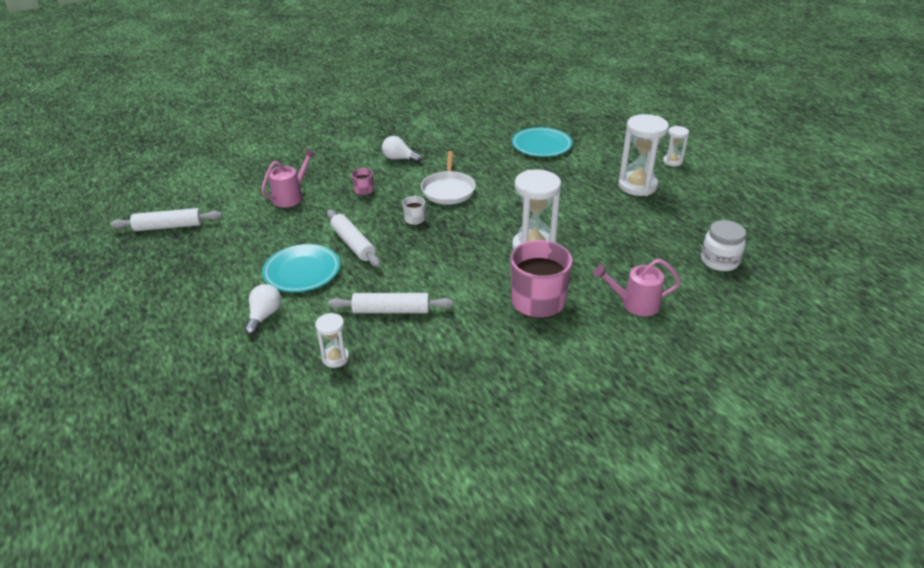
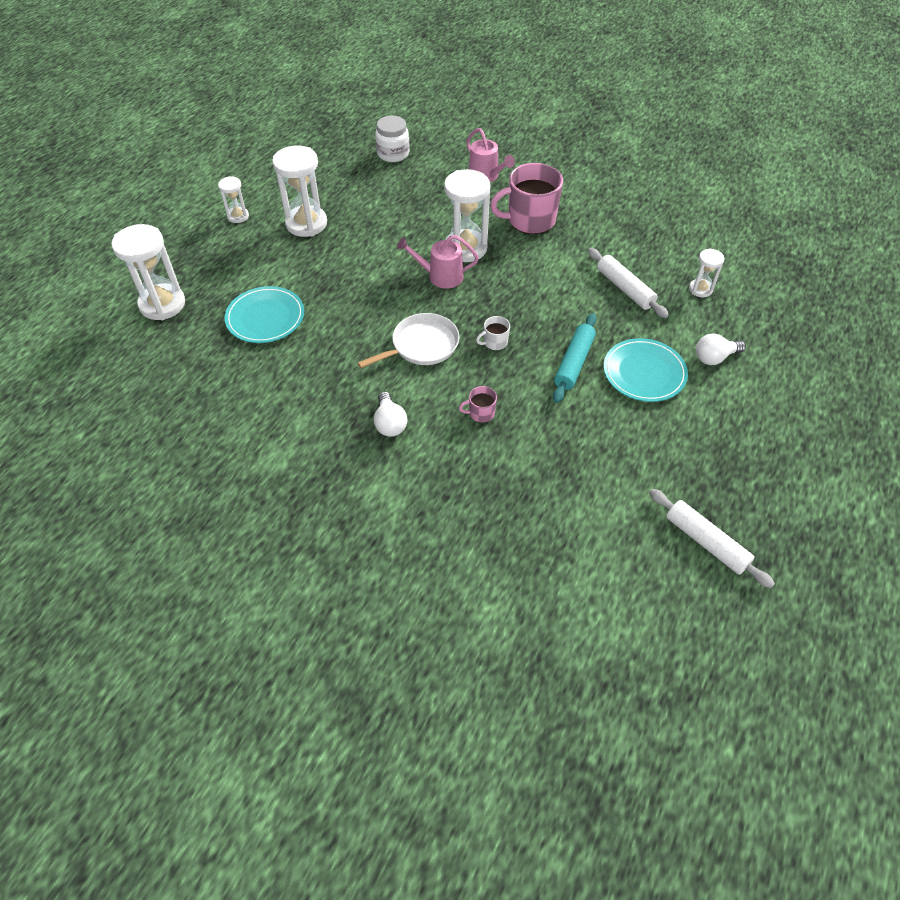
camera: 125 degrees left, 15 degrees up
(291, 197) = (551, 470): pink watering can -> pink watering can (441, 276)
(353, 244) = (574, 363): white rolling pin -> turquoise rolling pin
(591, 117) = (162, 304): none -> white hourglass

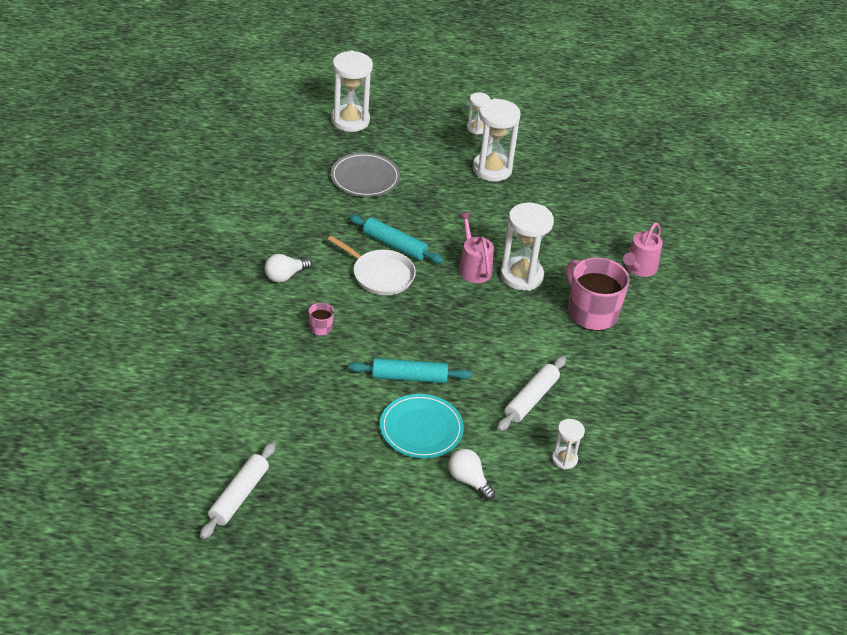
camera: 65 degrees right, 10 degrees down
(265, 317) = (365, 178): turquoise plate -> grey plate
(382, 323) = (394, 245): none -> turquoise rolling pin
(393, 154) = (628, 197): white jar -> none
(495, 342) = (408, 320): white mug -> none

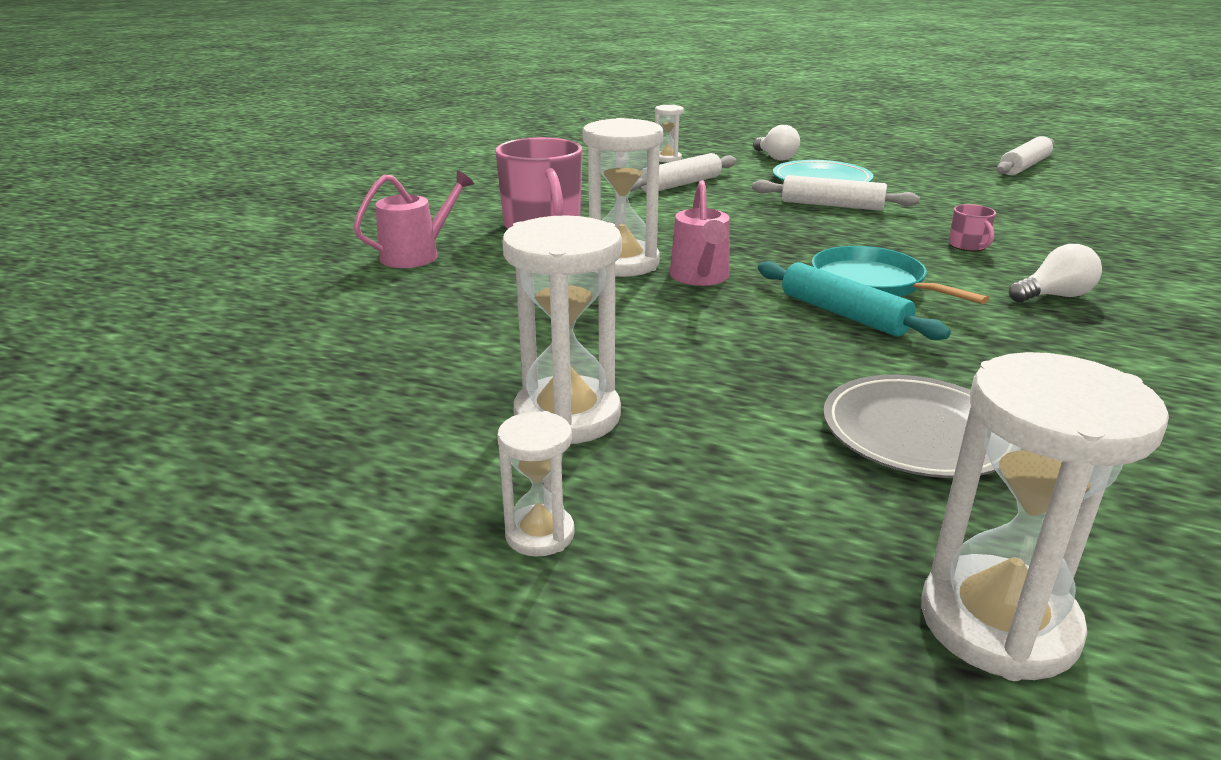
camera: 160 degrees left, 15 degrees down
(380, 275) = (872, 283): white pan -> turquoise pan
(409, 377) = (832, 205): turquoise rolling pin -> white rolling pin

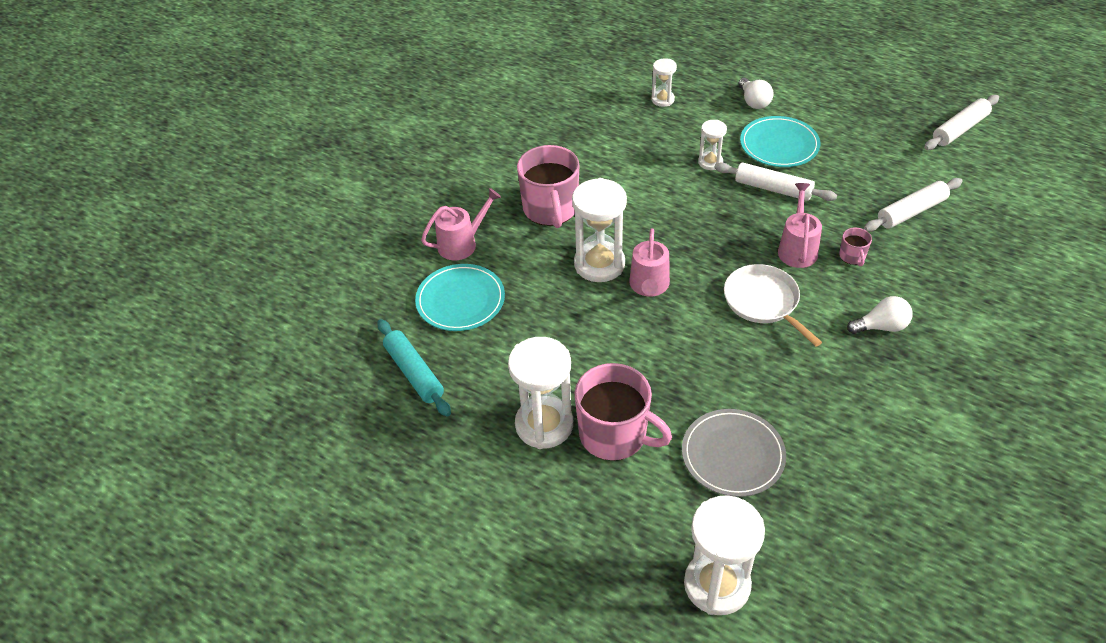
camera: 10 degrees right, 20 degrees up
(413, 300) = (460, 300): none -> turquoise plate
(540, 534) = (521, 511): white hourglass -> white hourglass (710, 162)
(680, 184) = (664, 147): white rolling pin -> white rolling pin (911, 212)
(697, 420) = (614, 435): none -> pink mug
(843, 314) = (731, 337): turquoise rolling pin -> turquoise rolling pin (414, 373)
(872, 283) = (763, 302): turquoise pan -> white pan
(891, 243) = (797, 249): none -> pink watering can

